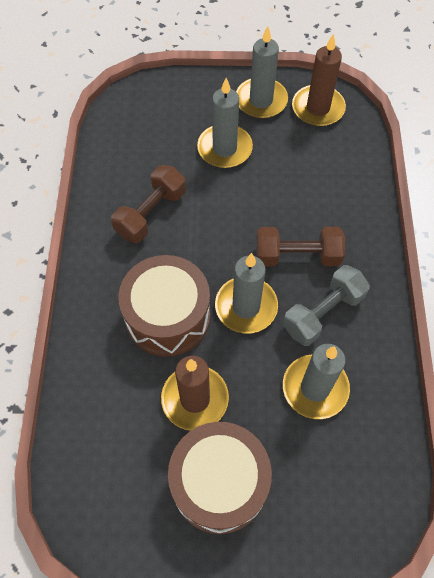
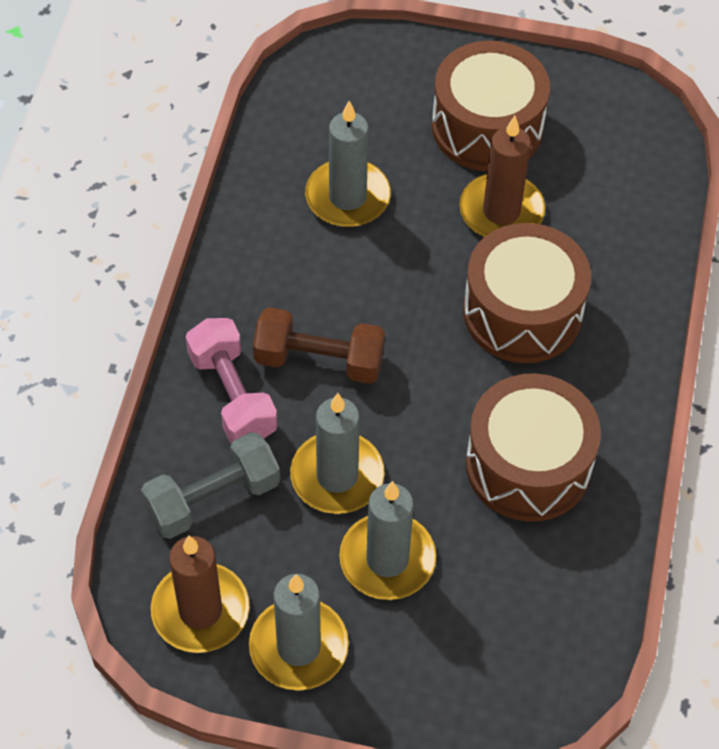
camera: 170 degrees left, 5 degrees down
(151, 213) = (528, 465): brown dumbbell -> brown drum
(246, 307) = (411, 305): grey candle -> grey candle (337, 476)
(323, 313) = (308, 279): grey dumbbell -> grey dumbbell (213, 498)
(344, 223) = (232, 395): none -> pink dumbbell

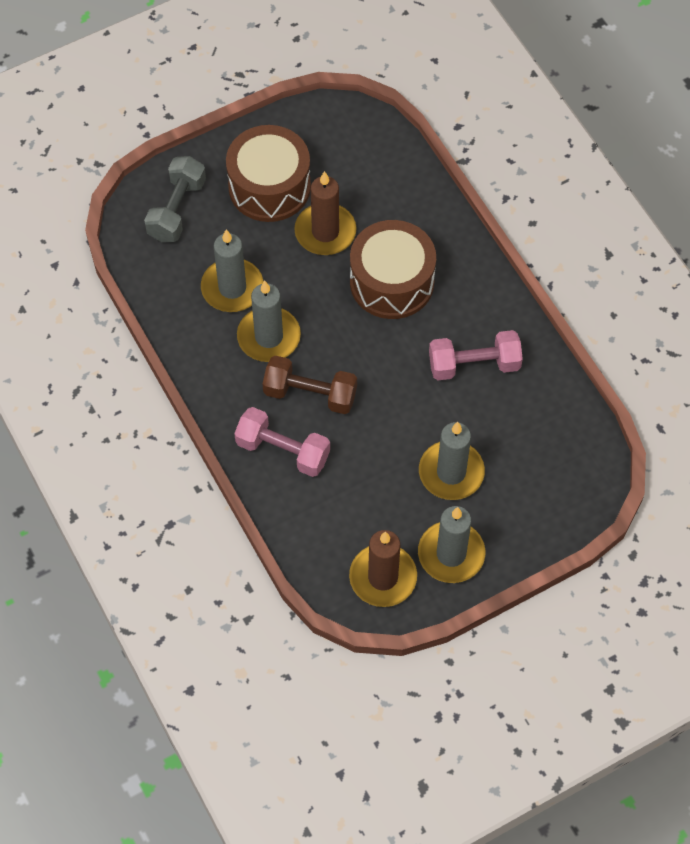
camera: 40 degrees left, 5 degrees up
(213, 498) = (329, 514): grey dumbbell -> grey dumbbell (177, 209)
(319, 360) = (310, 394): brown dumbbell -> brown dumbbell turned 45 degrees clockwise
(337, 476) = (382, 449): grey candle -> grey candle (269, 337)
(528, 465) = (474, 364): brown drum -> pink dumbbell

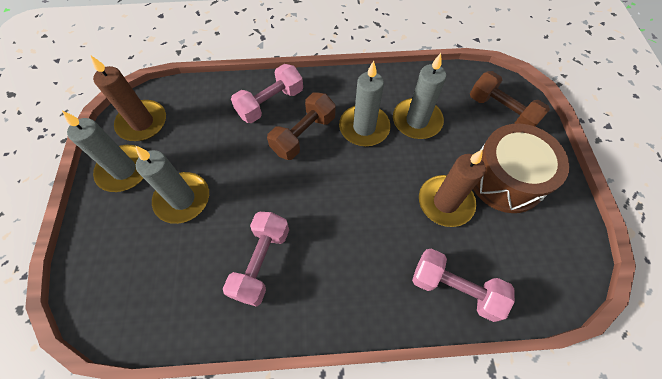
camera: 115 degrees right, 0 degrees up
(177, 209) = (501, 111): grey dumbbell -> brown dumbbell
(392, 282) = (374, 232): brown drum -> none
(410, 201) = (455, 288): none -> pink dumbbell

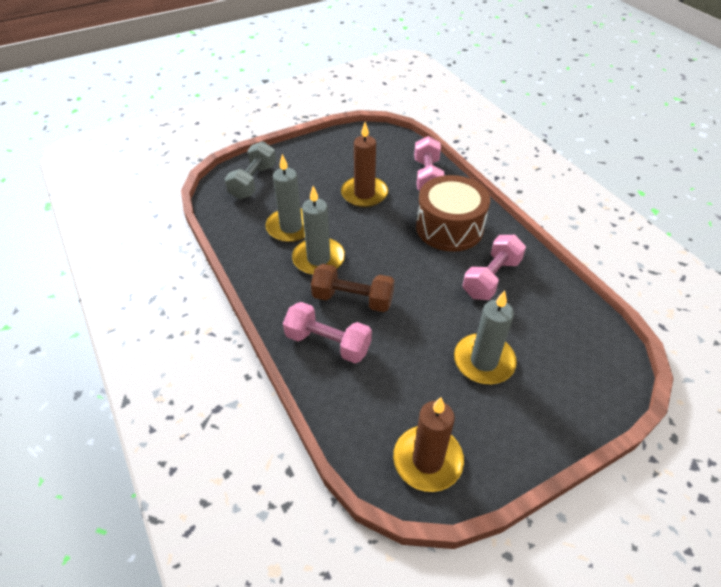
camera: 115 degrees left, 15 degrees down
(124, 170) = (494, 436): grey candle -> none
(261, 262) = (491, 278): pink dumbbell -> pink dumbbell turned 45 degrees counterclockwise
(501, 111) = (253, 181): brown dumbbell -> grey dumbbell
(506, 179) = (323, 169): brown drum -> brown drum (449, 227)

